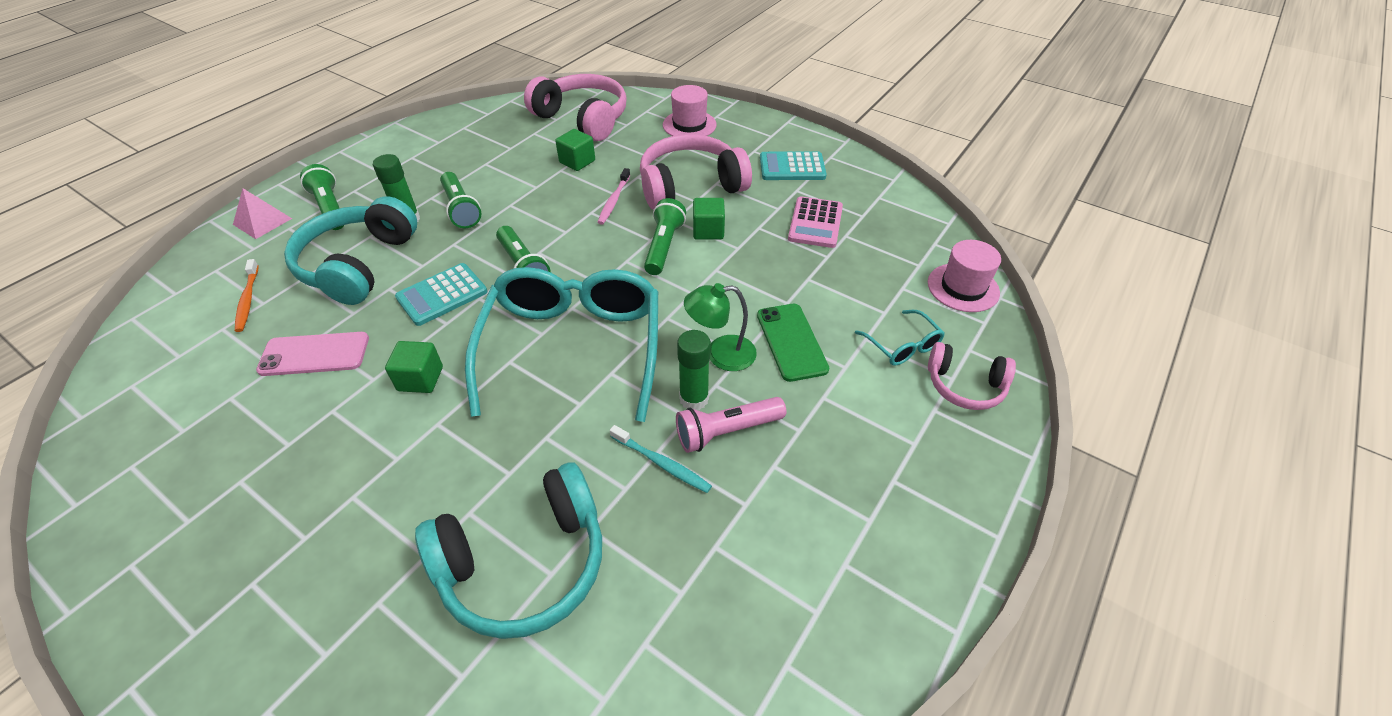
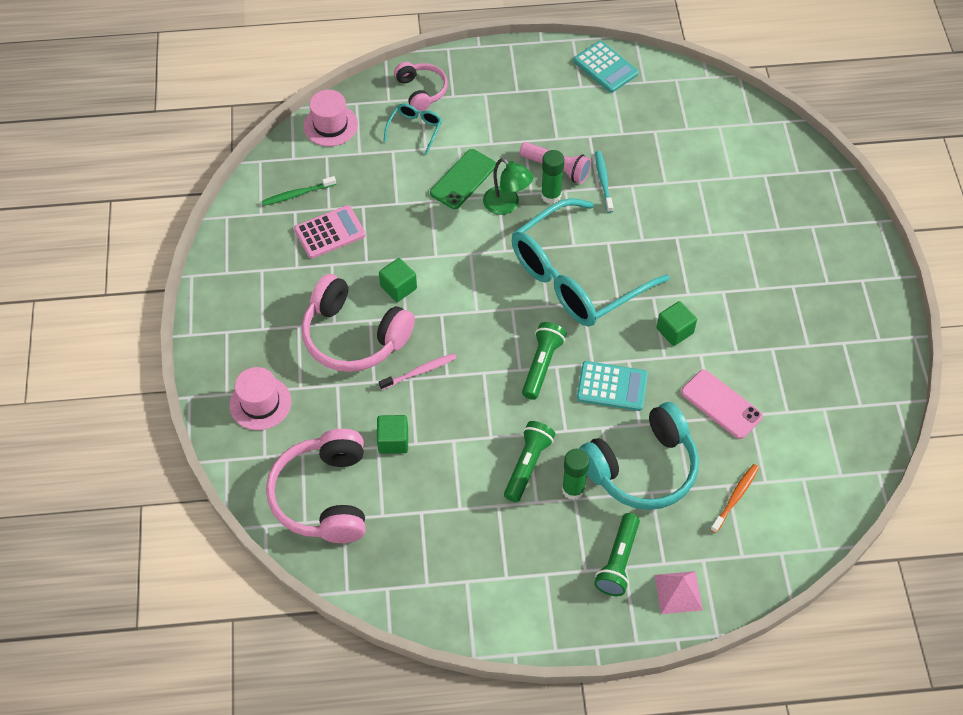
camera: 130 degrees left, 10 degrees up
(525, 563) = (705, 192): turquoise headphones -> none
(663, 246) = (441, 301): green flashlight -> none
(792, 167) = (265, 288): turquoise calculator -> turquoise calculator (605, 67)
(882, 225) = (297, 194): none -> green toothbrush

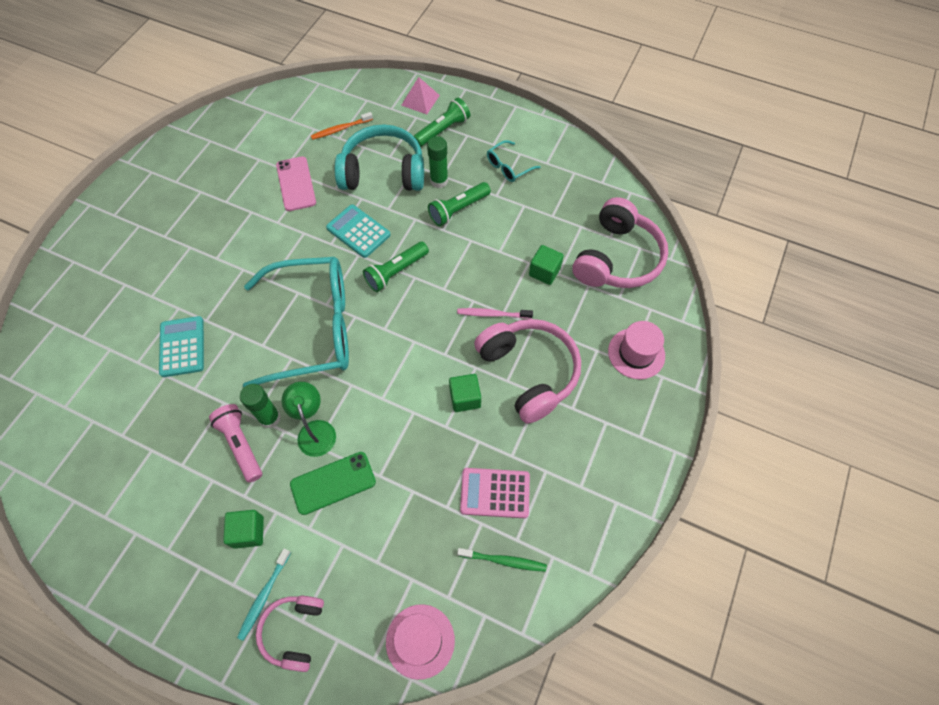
camera: 150 degrees left, 5 degrees up
(415, 129) = (336, 578): turquoise glasses -> turquoise glasses (508, 167)
(603, 181) = (213, 407): turquoise toothbrush -> turquoise toothbrush (264, 596)
(605, 67) = (90, 544): turquoise calculator -> turquoise calculator (182, 347)
(675, 331) = (279, 247): green cube -> green cube (248, 532)

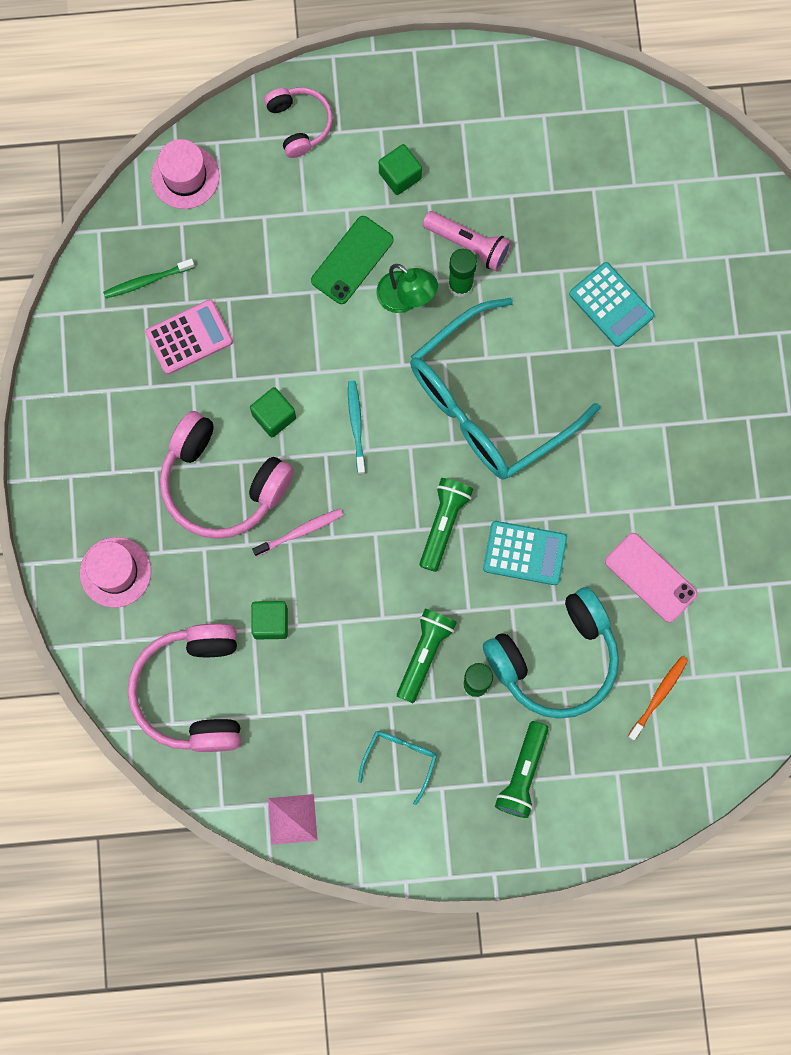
camera: 150 degrees right, 15 degrees up
(264, 596) = (346, 135): turquoise toothbrush -> turquoise toothbrush (356, 425)
(420, 100) = (587, 810): pink pyramid -> pink pyramid (292, 819)

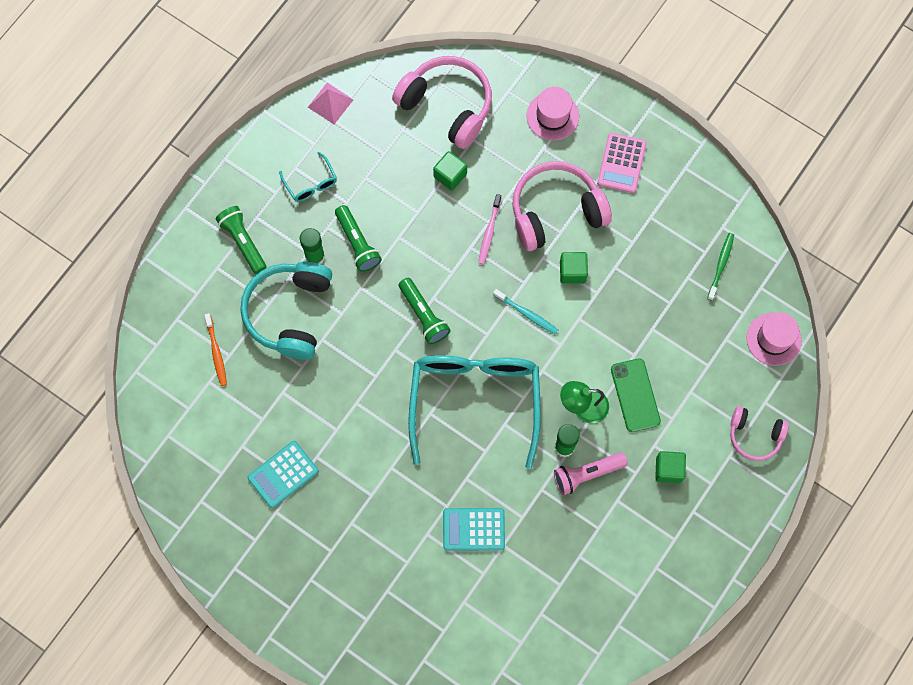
camera: 130 degrees right, 5 degrees down
(189, 337) = (664, 262): pink calculator -> pink calculator (621, 163)
(525, 553) = (365, 347): turquoise calculator -> turquoise calculator (283, 474)
(650, 577) = (287, 407): pink phone -> none

